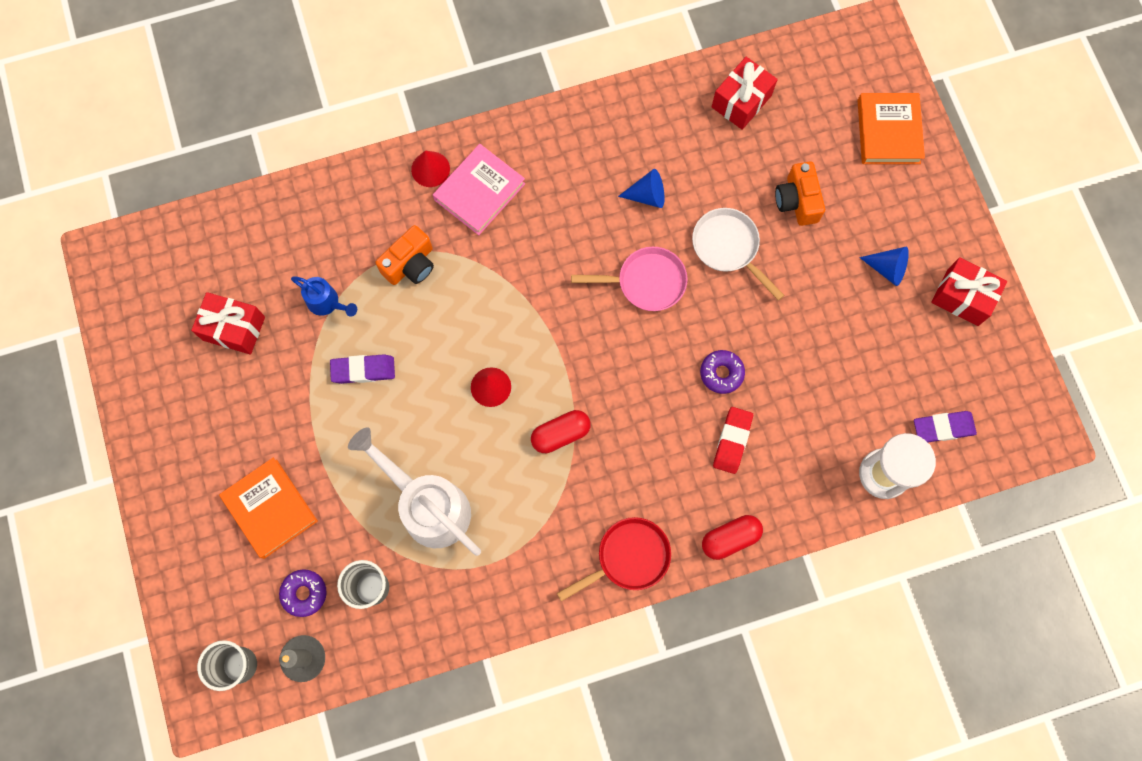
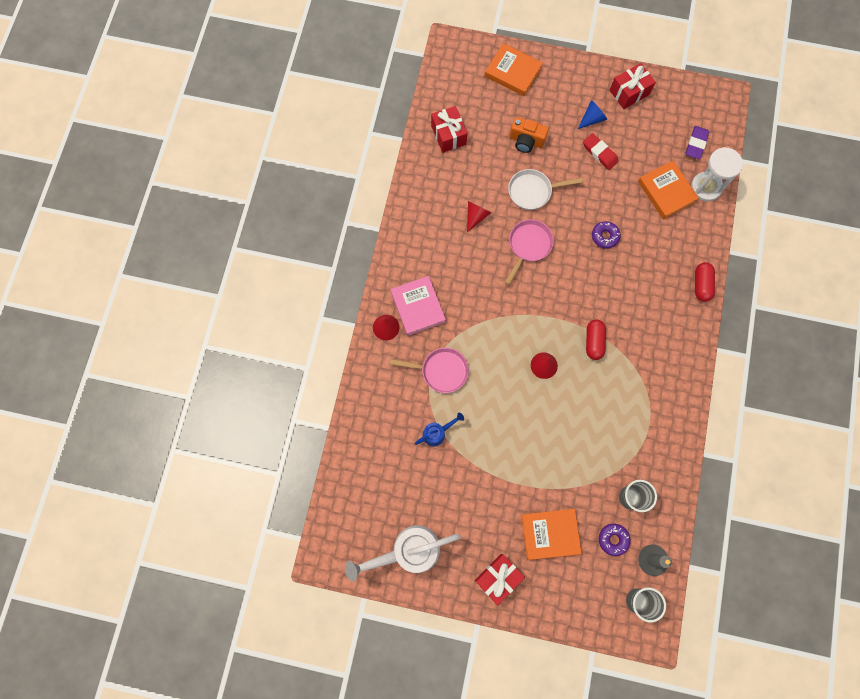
camera: 60 degrees left, 0 degrees up
(234, 328) = (421, 498): red gift -> red gift (498, 578)
(363, 370) = (492, 433): purple eraser -> none
(410, 264) = (441, 371): orange camera -> pink pan
(429, 506) = (597, 439): white watering can -> white watering can (409, 551)
(628, 557) = (685, 344): red pan -> none
(647, 195) = (476, 216): blue cone -> red cone
(732, 441) = (647, 253): red eraser -> red eraser (600, 153)
(842, 422) = (666, 191): none -> orange book

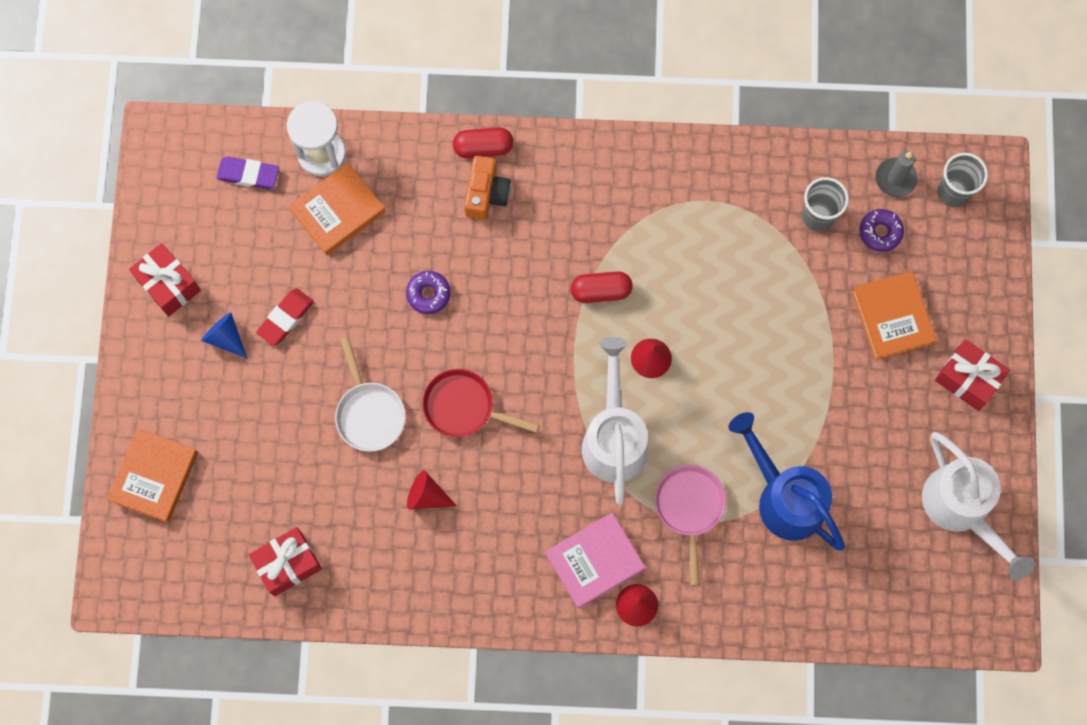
camera: 100 degrees left, 0 degrees up
(437, 433) = (784, 498): blue watering can -> blue watering can, size x2.01
(494, 332) = (614, 438): none -> white watering can
(526, 141) = (280, 436): orange camera -> orange camera (486, 194)
(528, 246) = (463, 407): pink pan -> red pan

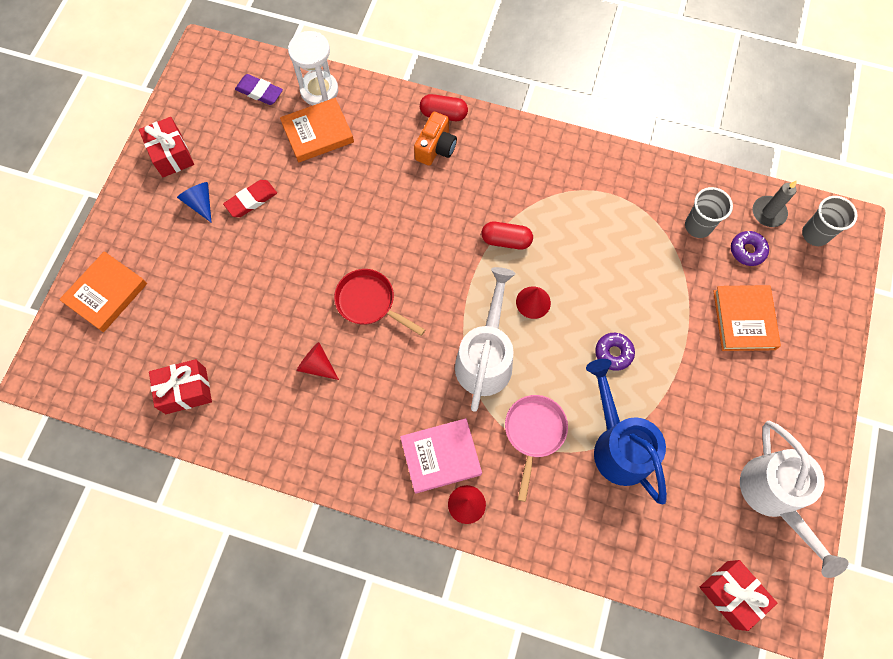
camera: 15 degrees right, 5 degrees down
(369, 413) = (292, 288): white pan -> none
(428, 294) = (368, 209): purple donut -> purple donut (613, 353)
(967, 379) = (800, 386): red gift -> red gift (731, 594)

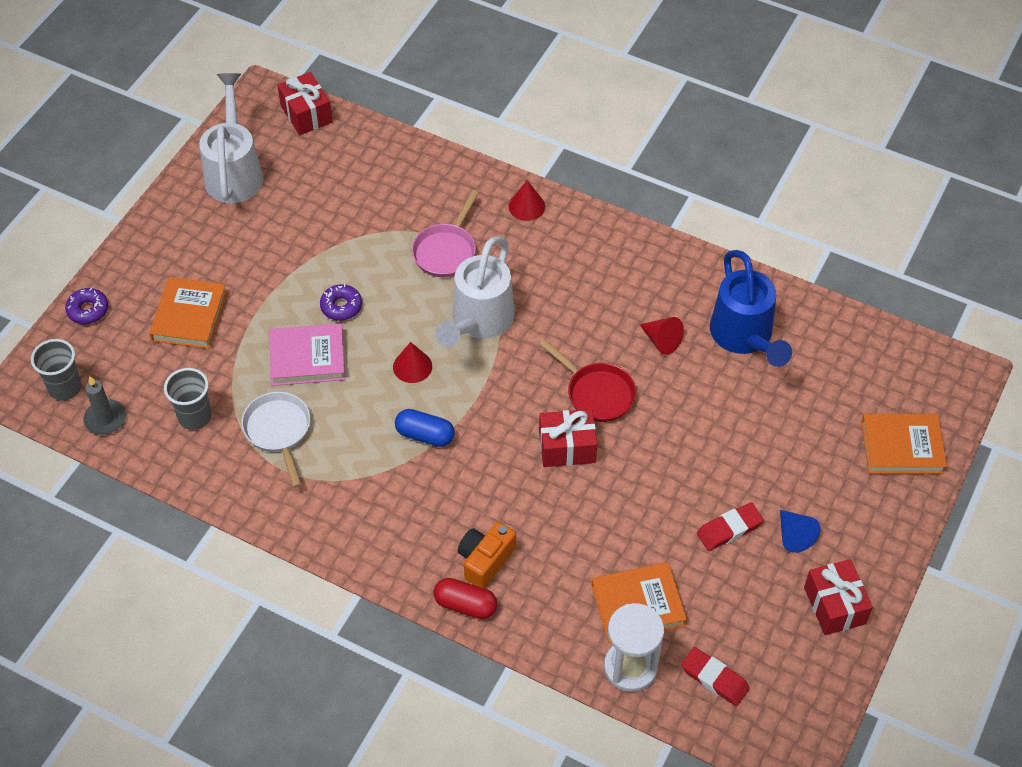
camera: 170 degrees left, 15 degrees down
(106, 293) = (902, 447): orange book -> orange book turned 45 degrees clockwise
(186, 391) = (804, 337): red gift -> red gift (567, 447)
(259, 92) = (714, 678): purple eraser -> red eraser
(441, 456) = (544, 245): pink book -> pink book (307, 358)
(506, 240) = (425, 435): red capsule -> blue capsule
(618, 446) = (366, 229): blue watering can -> blue watering can (744, 336)
(625, 225) = (279, 431): none -> white pan
(747, 251) = (151, 382): purple donut -> purple donut (88, 310)

